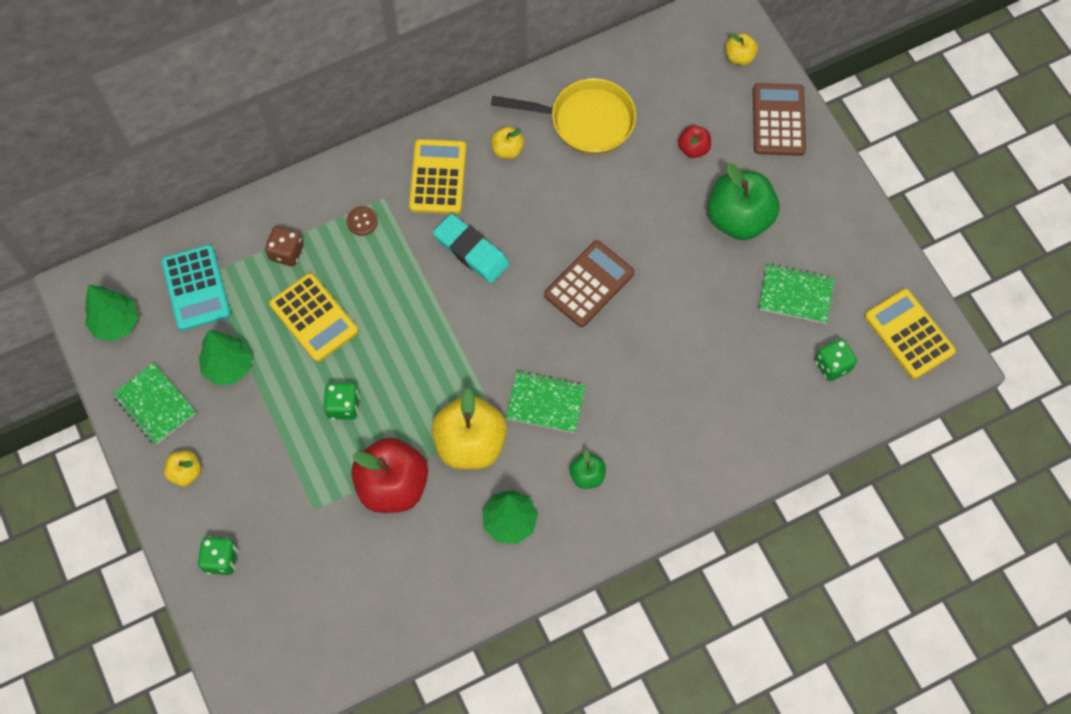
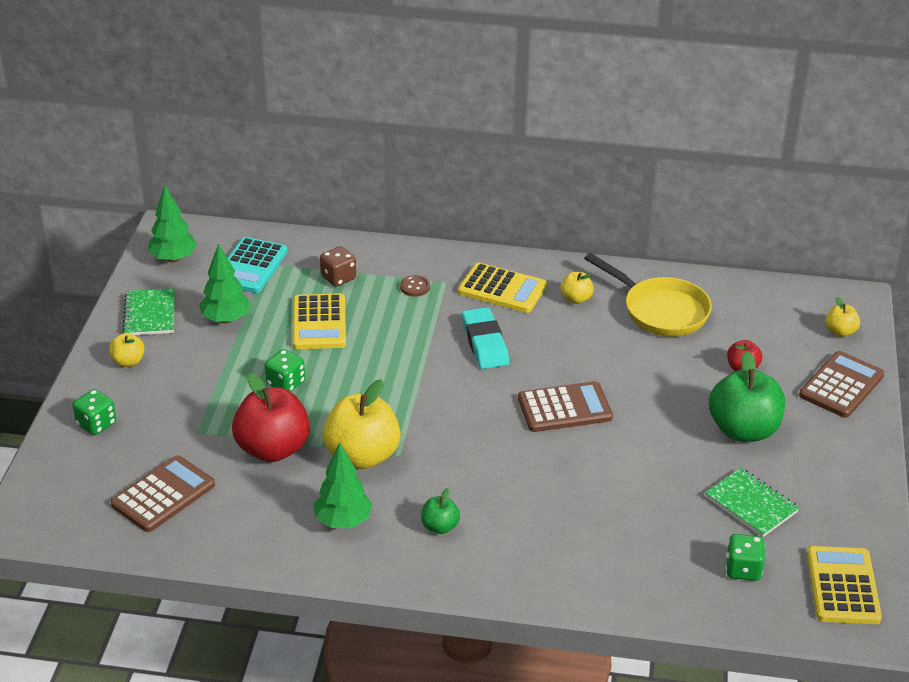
camera: 35 degrees right, 30 degrees down
(345, 594) = (163, 495): none -> brown calculator
(438, 177) = (502, 289): yellow calculator -> yellow calculator turned 75 degrees clockwise
(545, 403) = (451, 463): green notebook -> none

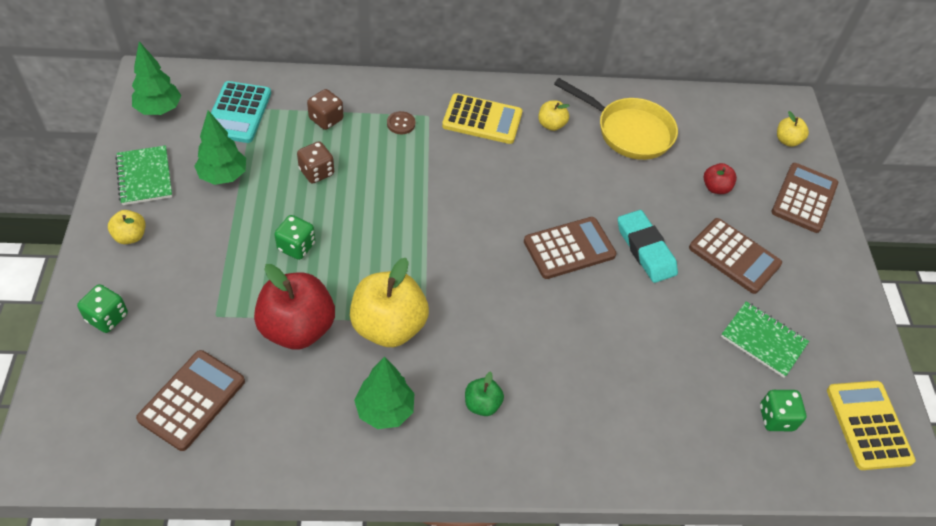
camera: 15 degrees left, 15 degrees up
(319, 323) = (316, 172): yellow calculator -> brown dice
(485, 343) = (479, 181): turquoise eraser -> turquoise eraser (645, 249)
(743, 430) = (734, 256): green apple -> brown calculator

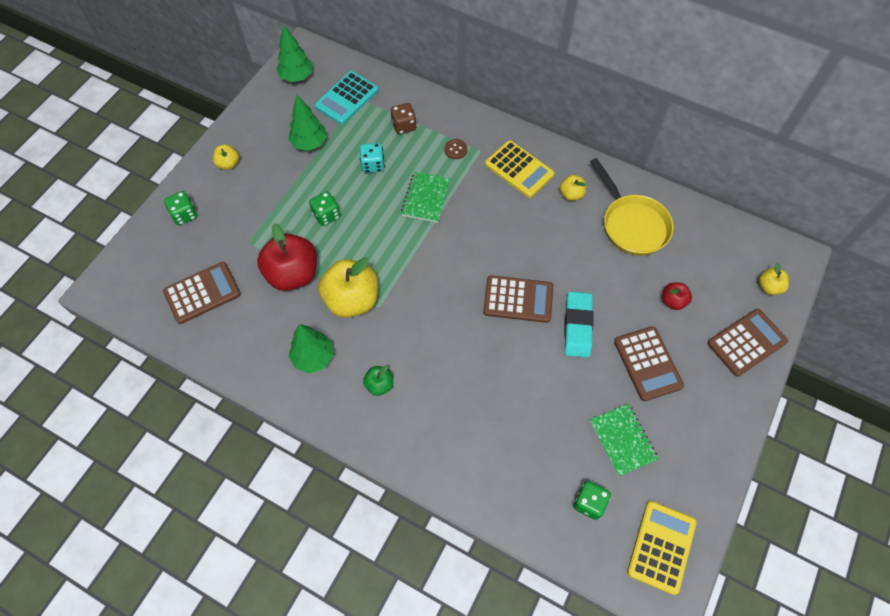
camera: 35 degrees right, 10 degrees up
(144, 177) = (260, 124): green notebook -> green notebook (425, 198)
(316, 172) = (373, 165): brown dice -> turquoise dice

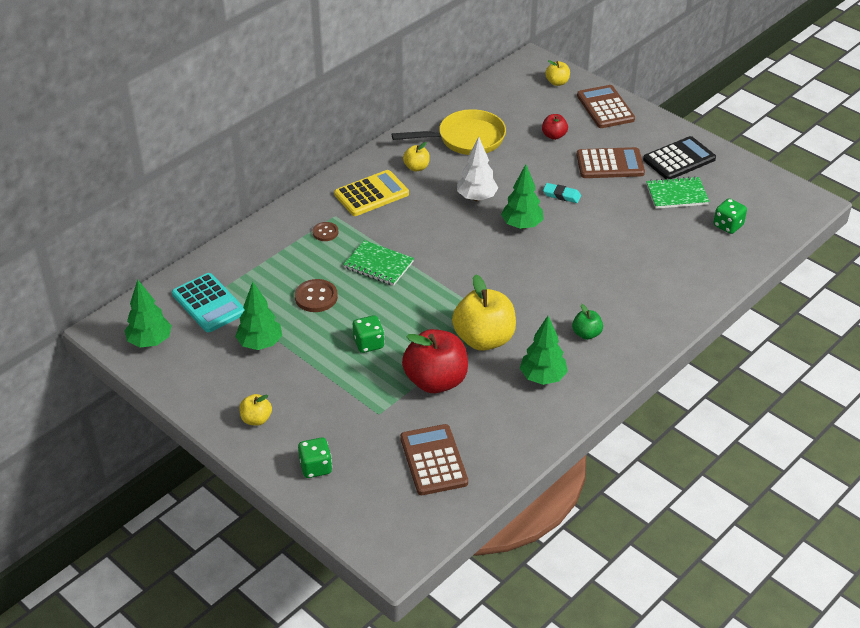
camera: 75 degrees left, 20 degrees down
(373, 165) = (316, 297): turquoise dice -> brown button
(404, 126) = (273, 264): brown dice -> none
(518, 299) = (522, 225): brown calculator -> green tree
(545, 253) = (476, 198): none -> white tree
(577, 326) = (561, 195): turquoise eraser -> turquoise eraser, size x0.58
(661, 547) = (770, 196): yellow calculator -> none
(687, 434) = (679, 159): none -> black calculator

